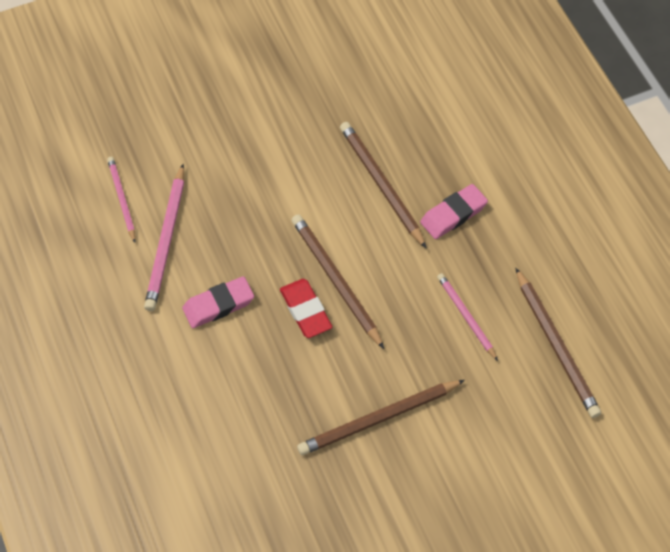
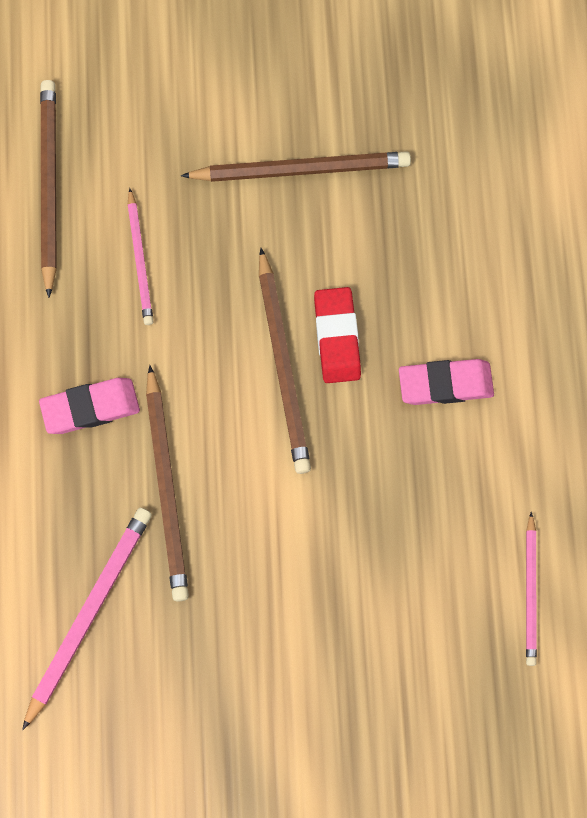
camera: 160 degrees left, 15 degrees up
(166, 241) = (486, 503): pink pencil -> pink pencil (89, 613)

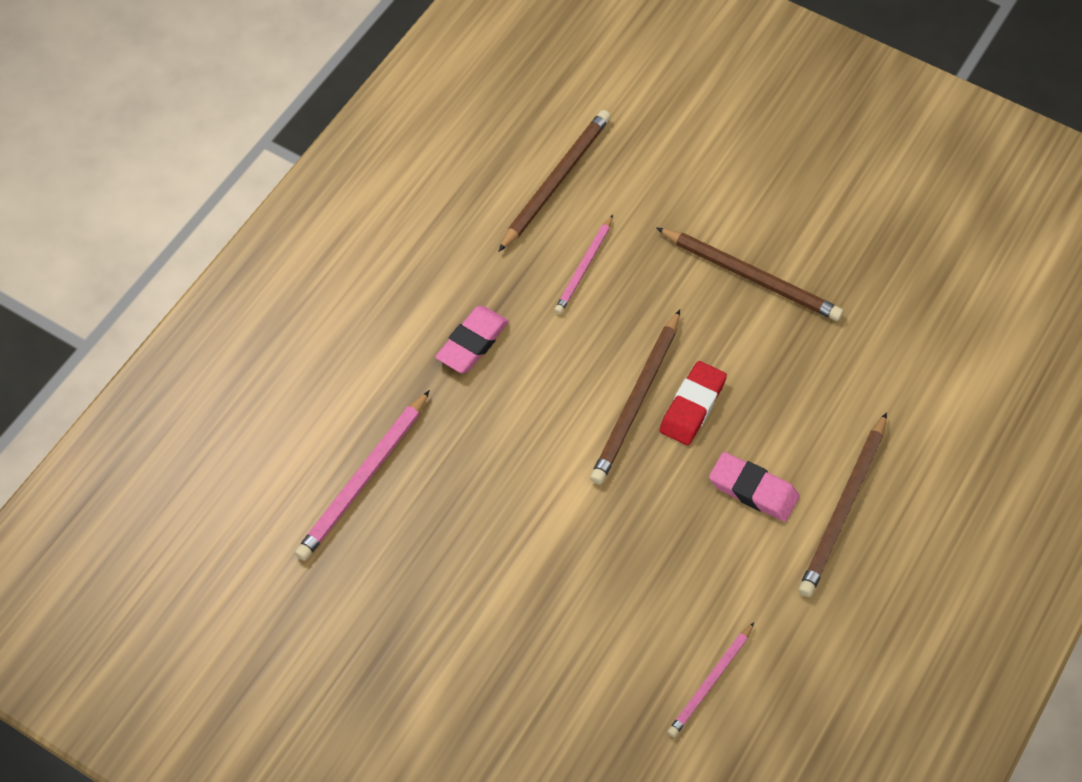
camera: 35 degrees right, 15 degrees down
(89, 613) = (364, 479): pink pencil -> pink pencil turned 150 degrees clockwise
(90, 408) = (472, 343): pink eraser -> pink eraser turned 75 degrees counterclockwise
(167, 487) = (486, 430): brown pencil -> brown pencil (843, 508)

